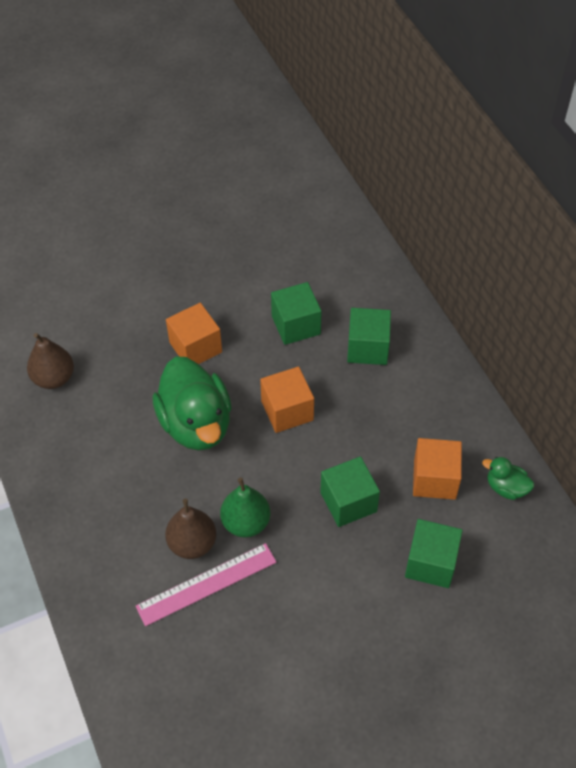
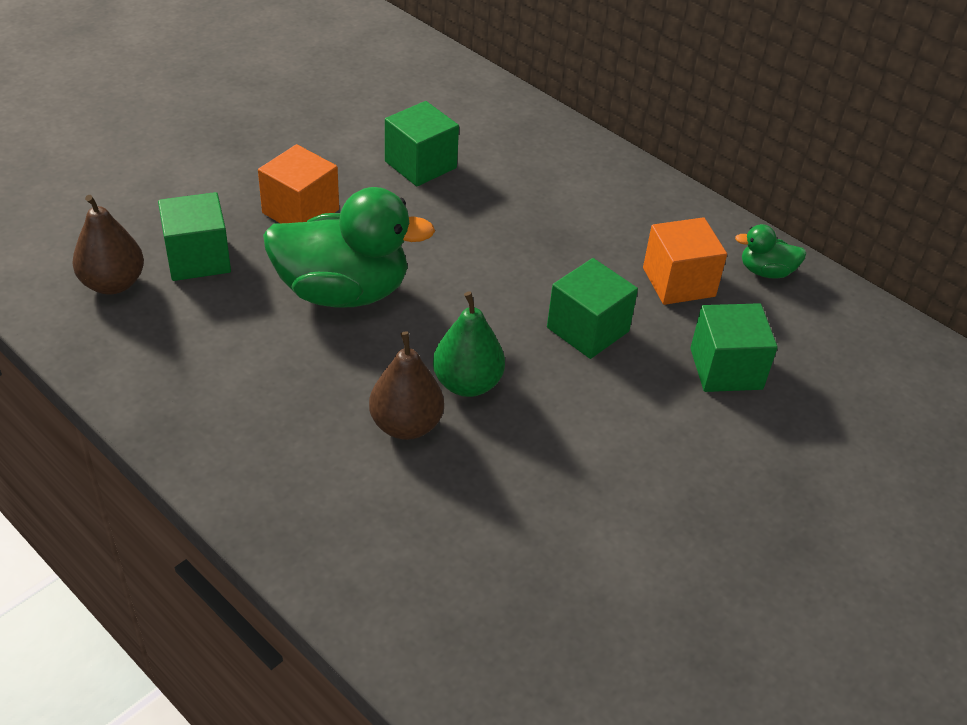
camera: 25 degrees left, 10 degrees down
(196, 424) = (343, 291): green duck -> green duck turned 45 degrees counterclockwise
(206, 584) = (450, 466): pink ruler -> none
(287, 410) = (457, 252): orange cube -> none
(367, 348) = (522, 170): green cube -> green cube (198, 258)

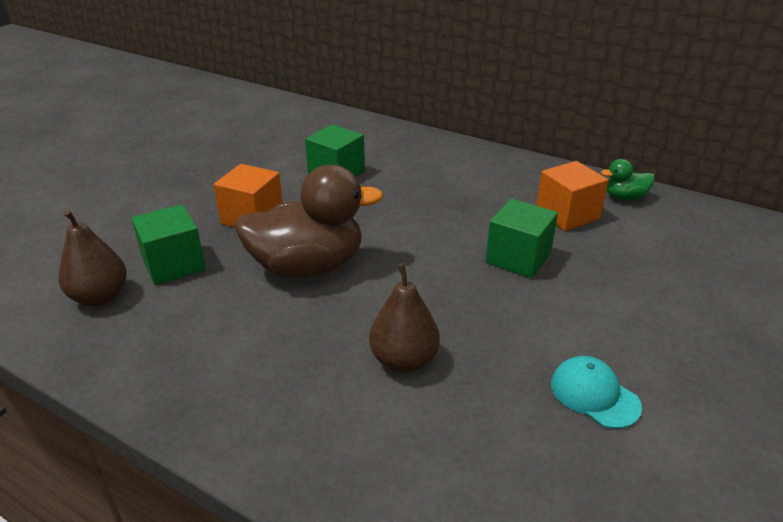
camera: 10 degrees left, 10 degrees down
(343, 291) = (308, 267): green duck -> brown duck
(467, 383) = (441, 316): green pear -> none
(586, 505) = (594, 395): none -> turquoise cap
(726, 369) = (639, 265): green cube -> none

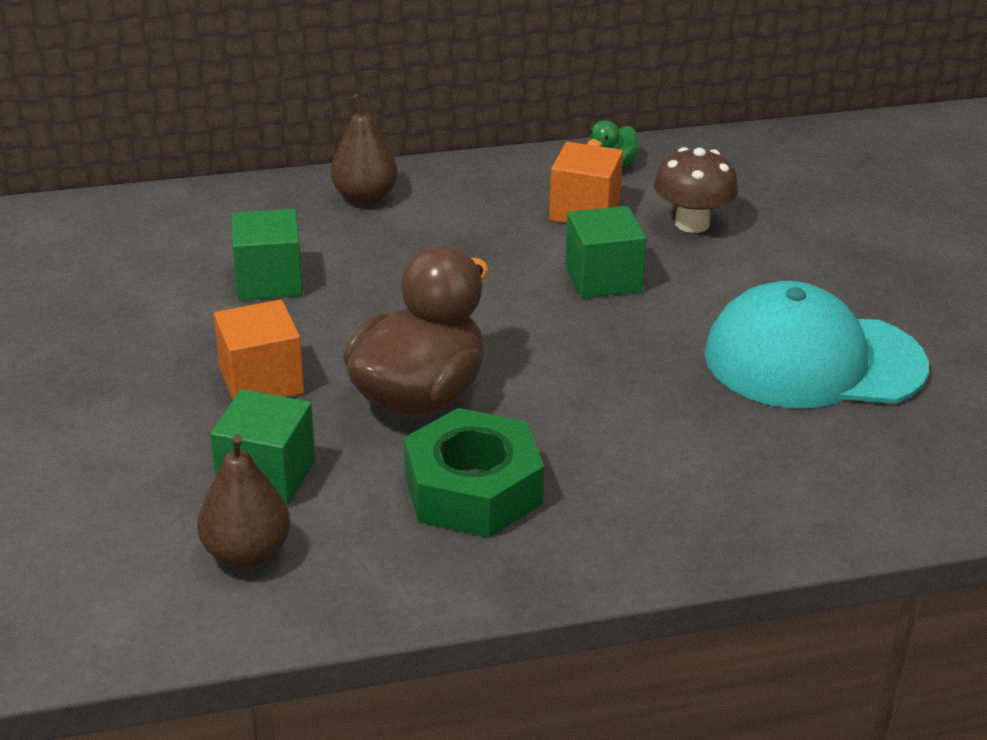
camera: 45 degrees left, 0 degrees up
(245, 336) = (473, 489): none -> green nut
(404, 360) = (643, 422): brown pear -> brown pear (365, 197)
(594, 395) = (813, 360): turquoise cap -> turquoise cap, size x2.28
(633, 254) = (692, 224): none -> brown mushroom

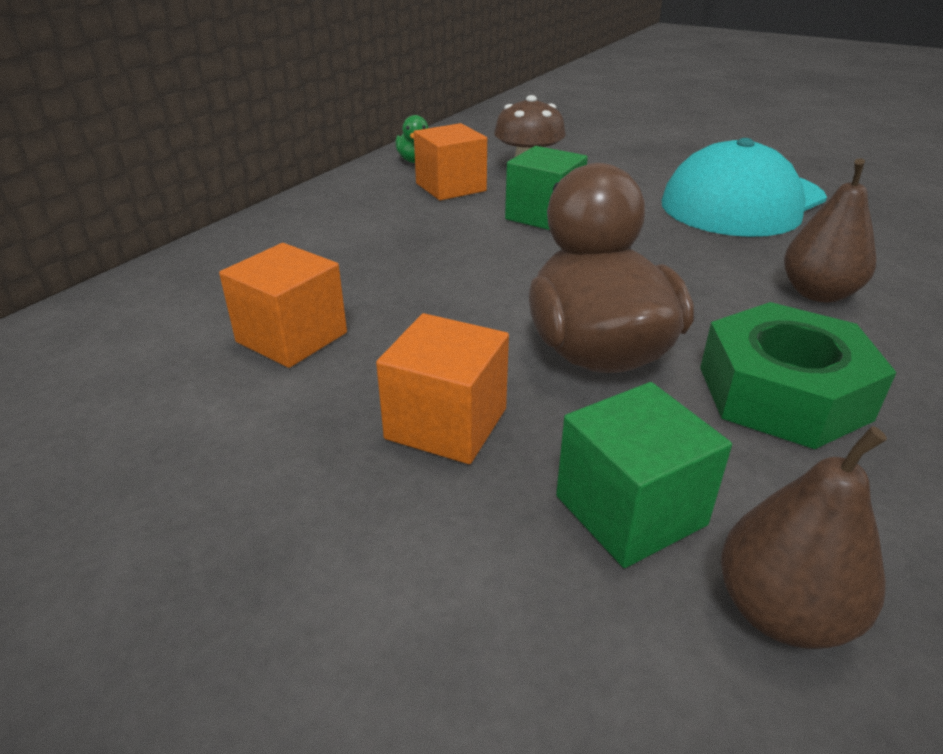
camera: 45 degrees left, 0 degrees up
(269, 281) = (292, 337): green cube -> orange cube
(365, 197) = (267, 242): brown pear -> brown pear (818, 293)

